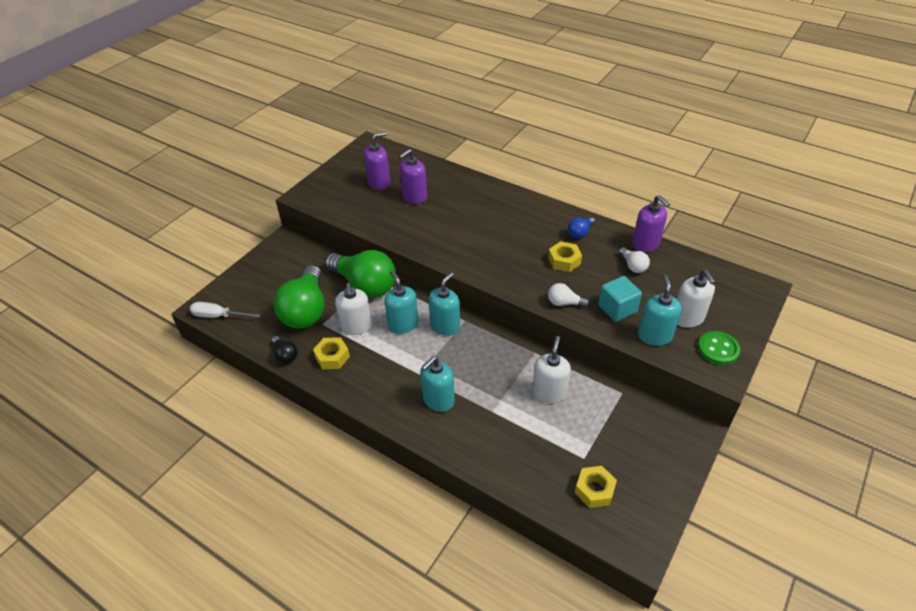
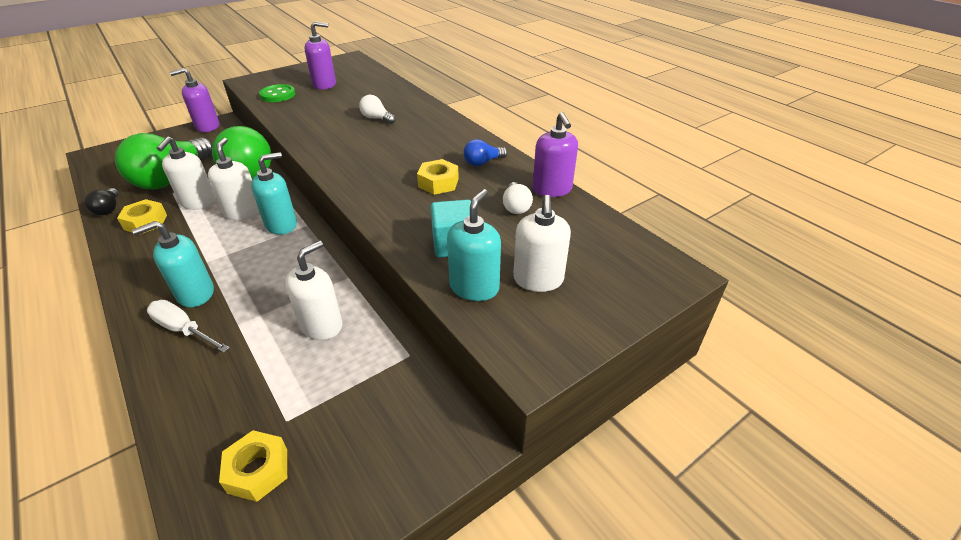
camera: 20 degrees right, 5 degrees down
(218, 316) = (97, 163): white screwdriver -> white screwdriver (183, 330)
(403, 324) = (243, 212): turquoise soap dispenser -> white soap dispenser
(414, 197) = (344, 100): purple soap dispenser -> purple soap dispenser (207, 126)
(564, 303) = (396, 222): white light bulb -> white light bulb (376, 118)
(718, 349) = (550, 329): green button -> green button (278, 95)

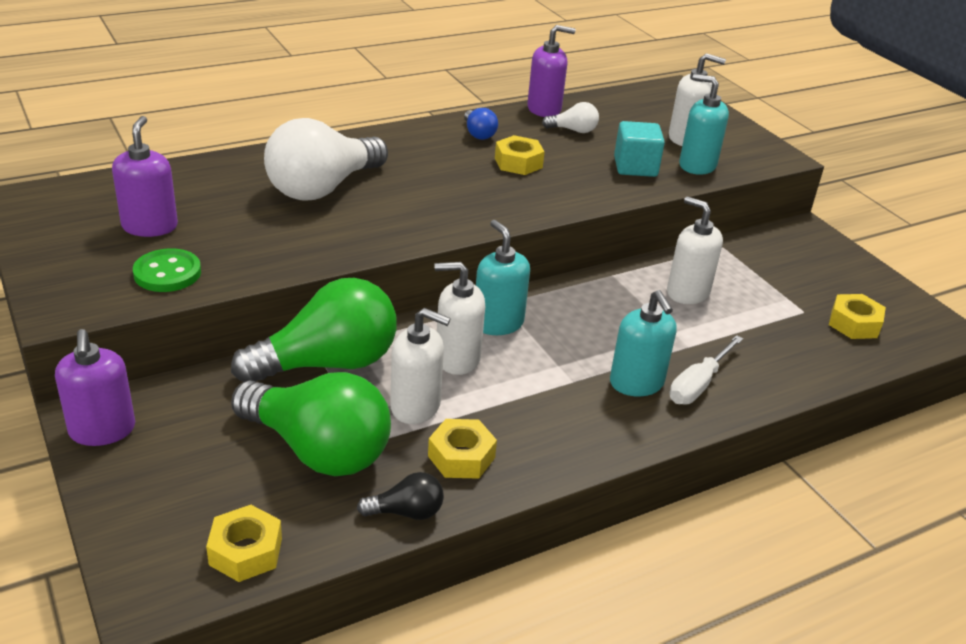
camera: 85 degrees left, 5 degrees down
(106, 170) = (246, 551): none -> yellow nut
(376, 118) = (323, 188): white light bulb -> white light bulb, size x2.27

